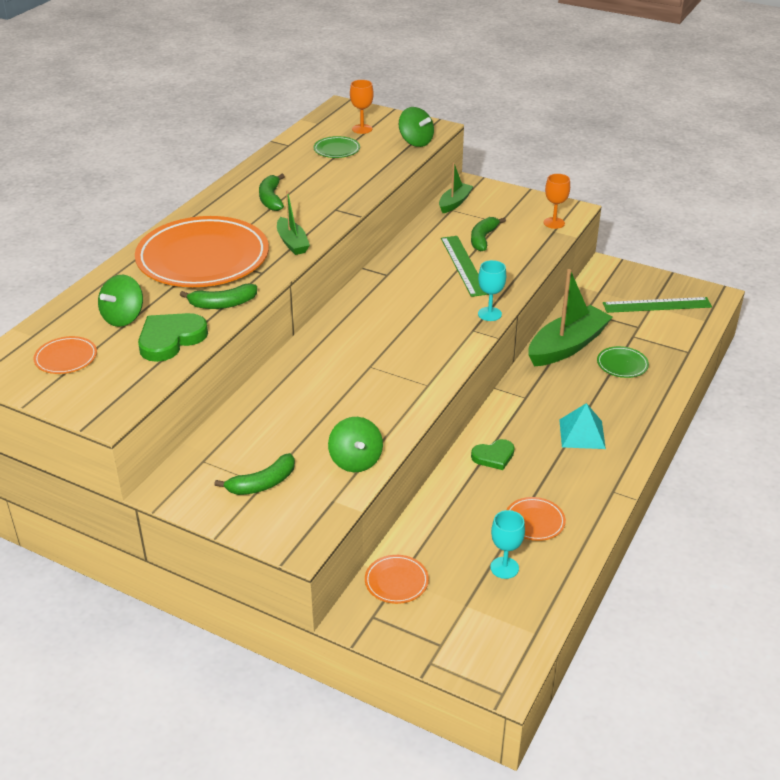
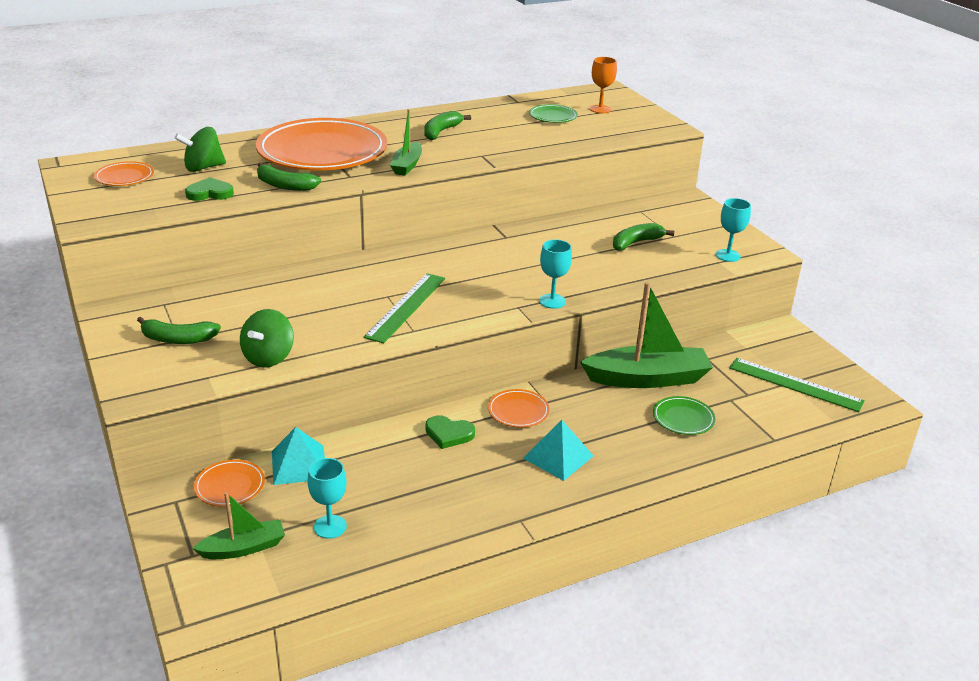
camera: 35 degrees right, 5 degrees down
(170, 339) = (210, 193): green heart -> green heart, size x0.64
(415, 142) = (634, 132): green spinning top -> none
(423, 537) = (299, 464): none -> turquoise pyramid
(454, 203) = (650, 207): green boat -> green boat (243, 548)
(464, 265) = (586, 256): green ruler -> green ruler (406, 307)
(534, 521) = (410, 505): orange plate -> orange plate (518, 411)
(554, 223) = (728, 255): orange goblet -> turquoise goblet

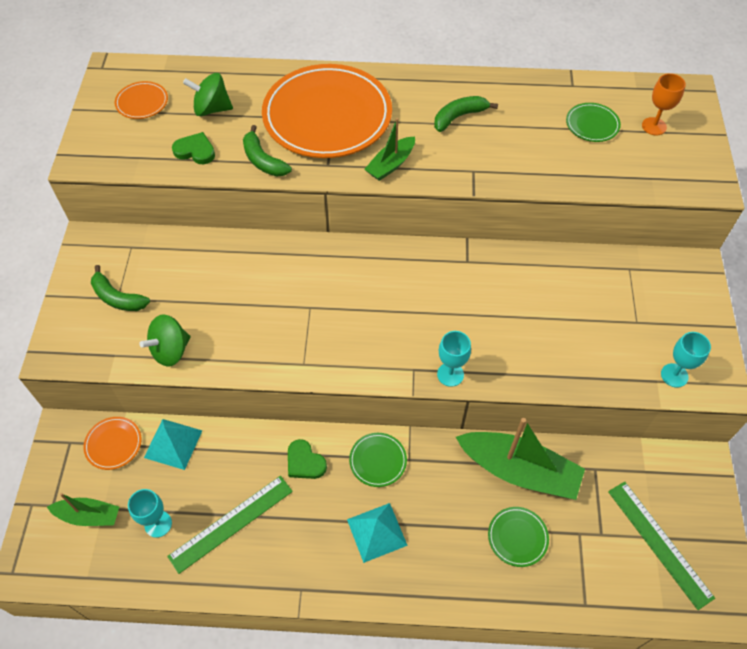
camera: 30 degrees right, 25 degrees up
(406, 307) = (317, 329): green ruler -> green ruler (231, 523)
(518, 411) = (378, 461): orange plate -> green plate
(636, 243) = (590, 318): green banana -> none

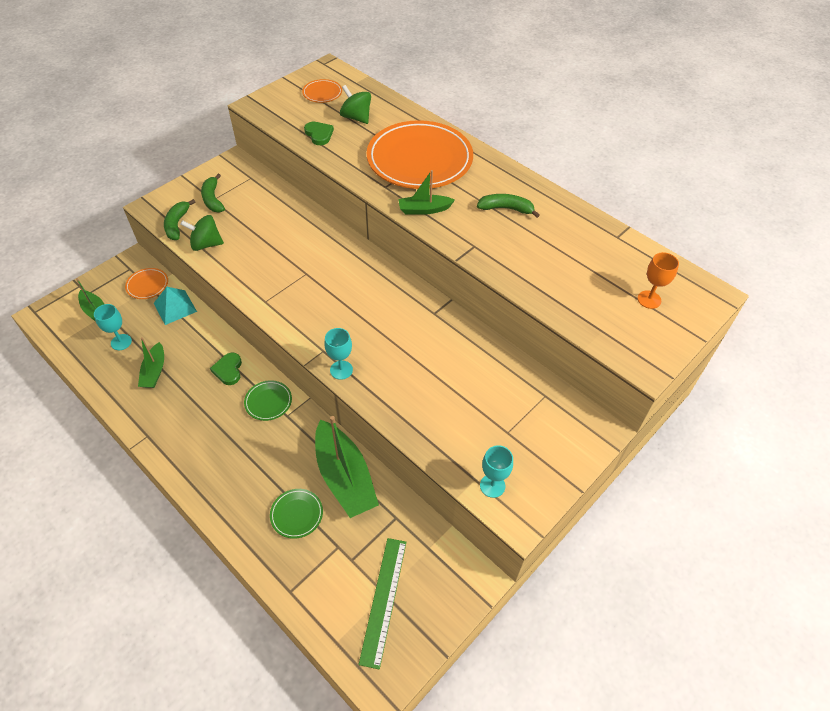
camera: 40 degrees right, 5 degrees down
(231, 523) = (154, 371): green ruler -> green boat
(263, 160) = (350, 162): green banana -> green banana (177, 224)
(376, 532) = (221, 440): turquoise pyramid -> none
(592, 125) = (599, 269): green plate -> none

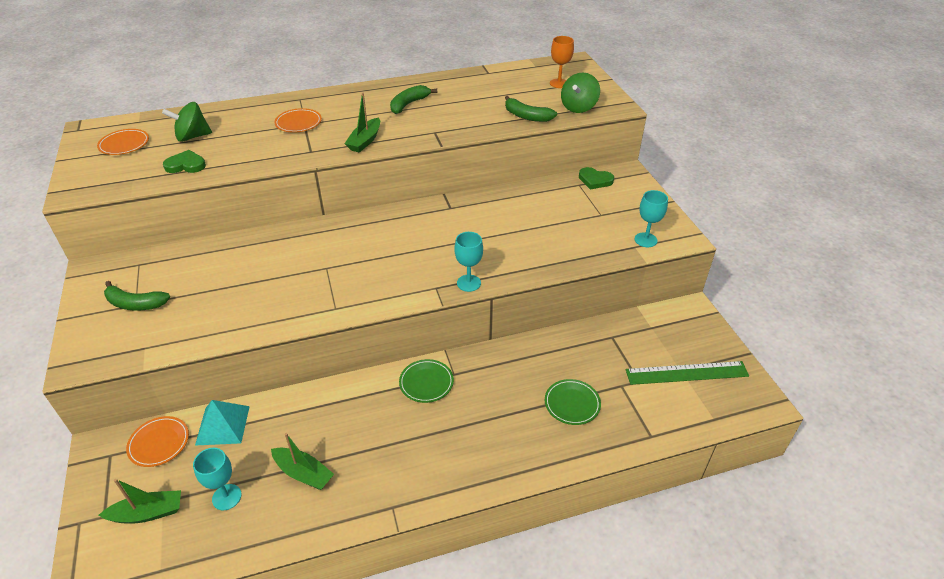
camera: 60 degrees left, 10 degrees down
(177, 224) = (140, 346): green banana -> green banana (527, 116)
(206, 244) = (202, 330): green spinning top -> green spinning top (578, 107)
(228, 370) = (359, 403): green heart -> green heart (595, 180)
(345, 477) = (551, 355): green boat -> none
(383, 600) = (687, 373): green ruler -> green ruler turned 45 degrees counterclockwise
(419, 159) = (298, 123): orange plate -> orange plate, size x0.41

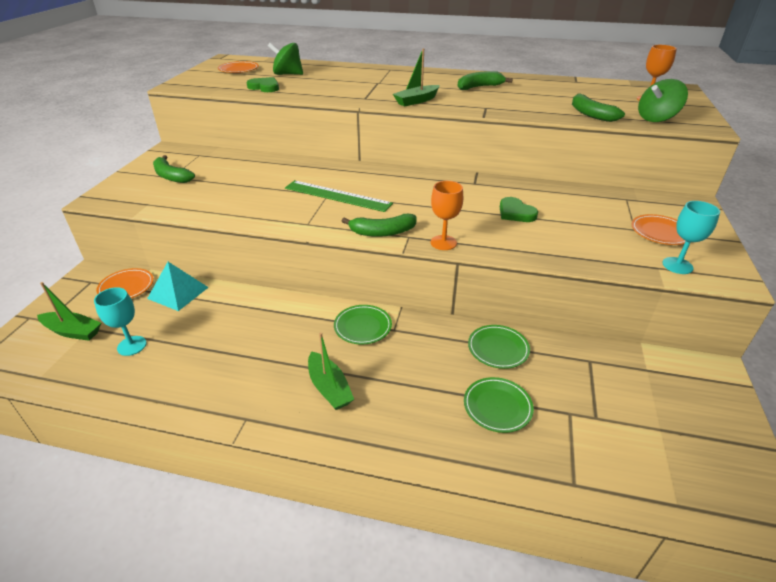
camera: 30 degrees right, 5 degrees down
(298, 123) = (374, 81): orange plate -> orange plate (660, 232)
(303, 473) = (201, 354): green boat -> green boat (329, 388)
(410, 292) = (382, 232): none -> green banana
(468, 283) = (443, 243): turquoise goblet -> orange goblet
(544, 355) = (498, 349): none -> green plate
(595, 180) = (648, 200): green heart -> green heart (515, 213)
(687, 373) = (667, 435): green ruler -> green ruler (337, 196)

